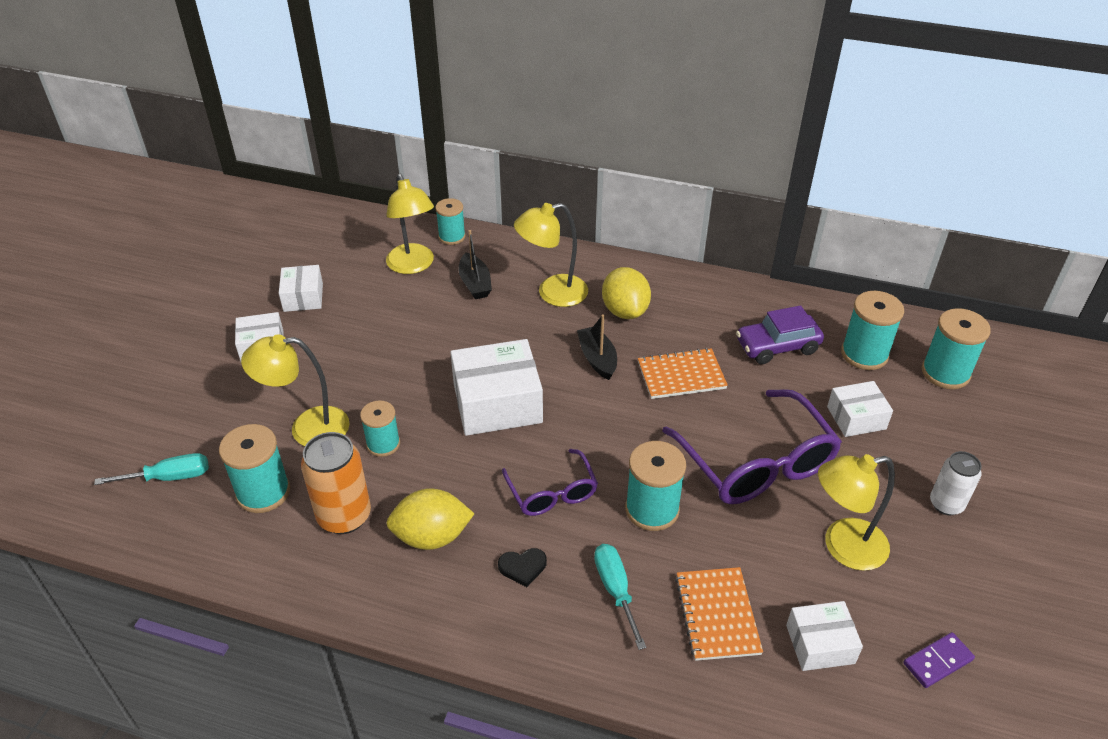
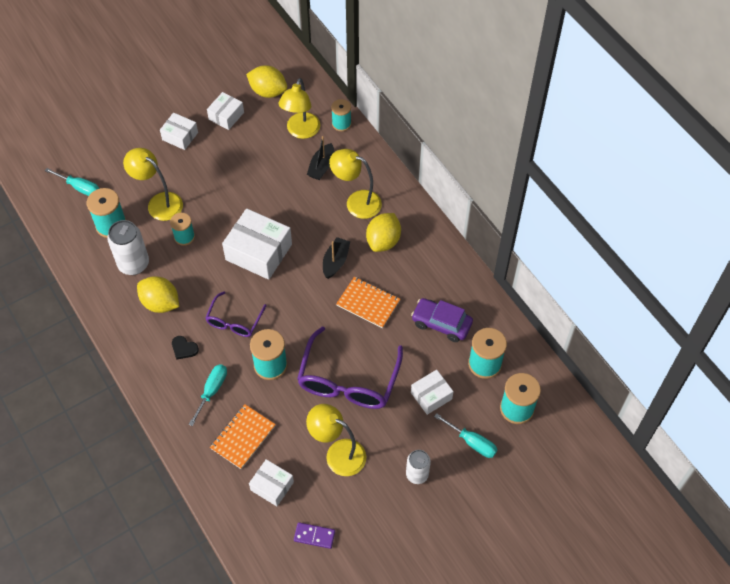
camera: 40 degrees right, 15 degrees up
(331, 251) = (268, 91): none -> yellow lemon
(344, 516) = (133, 264): orange can -> white can
(856, 418) = (431, 396): white box -> white box turned 60 degrees counterclockwise
(951, 432) = (472, 442): none -> turquoise screwdriver

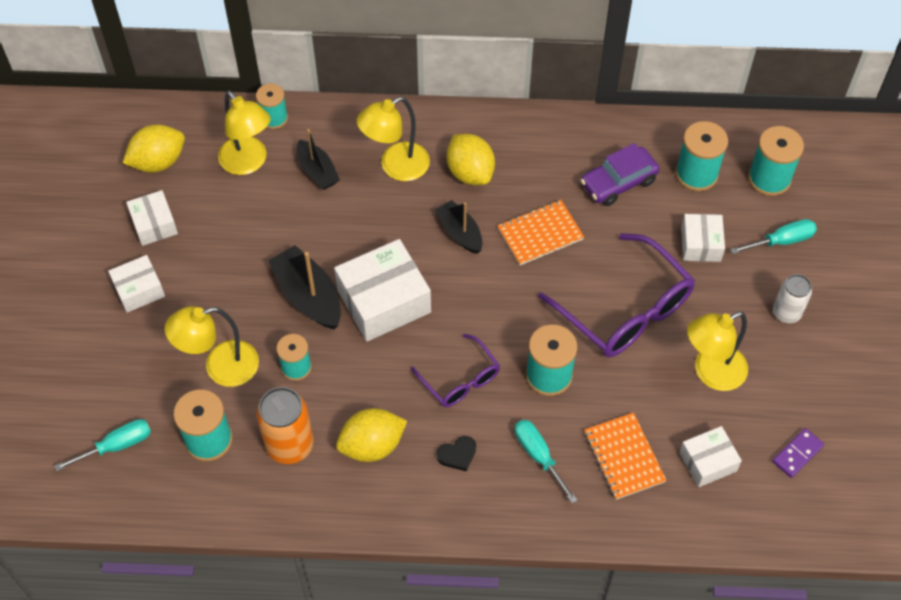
camera: 55 degrees left, 0 degrees up
(133, 264) = (289, 445): white can -> orange can
(234, 214) = (308, 296): none -> black boat

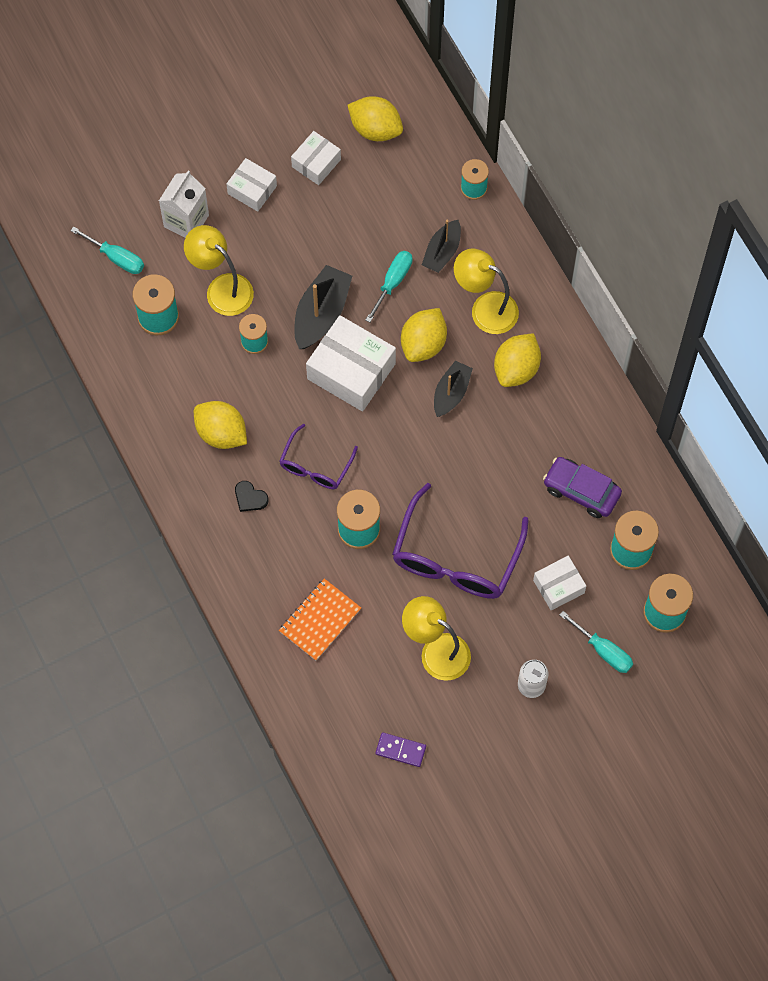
camera: 60 degrees right, 10 degrees up
(126, 362) = (186, 221): none -> white carton
(248, 163) = (417, 195): yellow lamp -> none
(289, 445) = (187, 375): orange can -> none
(397, 230) = (423, 344): none -> yellow lemon
(538, 456) = (284, 557): turquoise screwdriver -> turquoise screwdriver (393, 282)
(540, 234) = (489, 455): orange notebook -> none
(707, 462) = (353, 685): white box -> none

